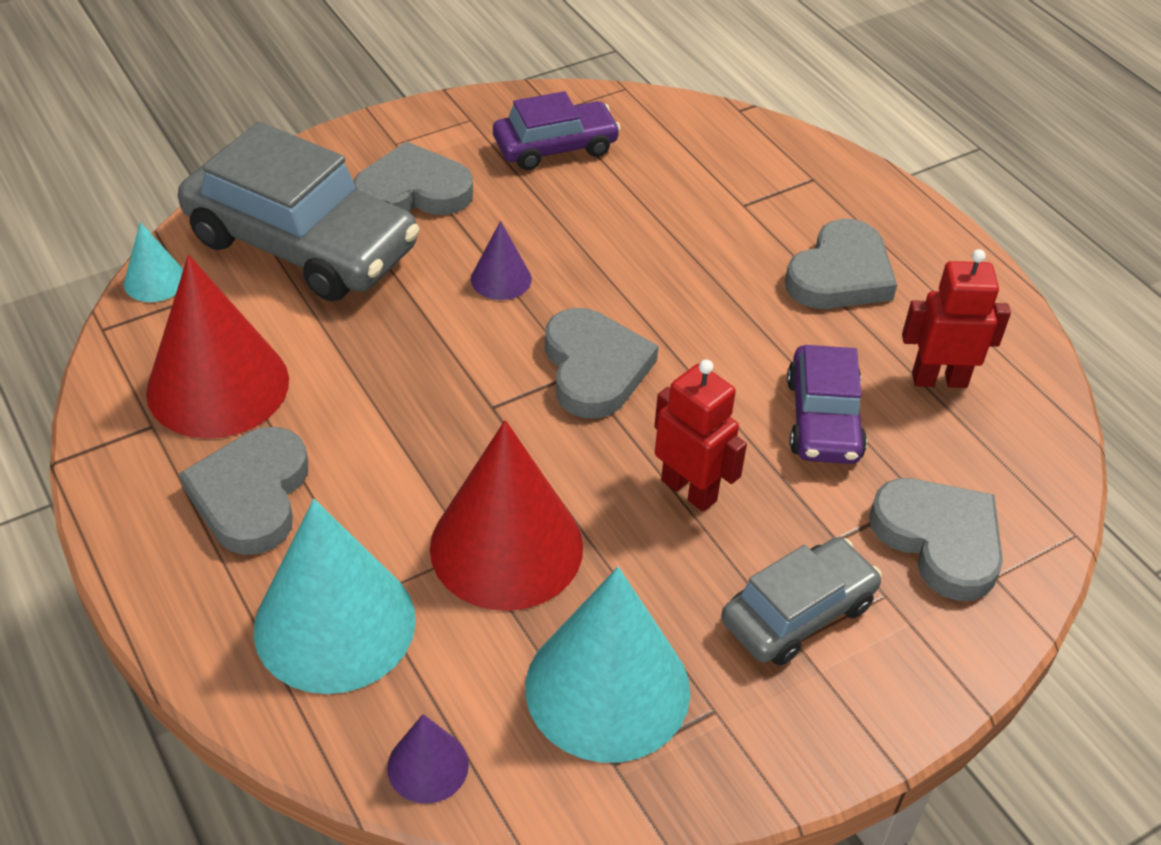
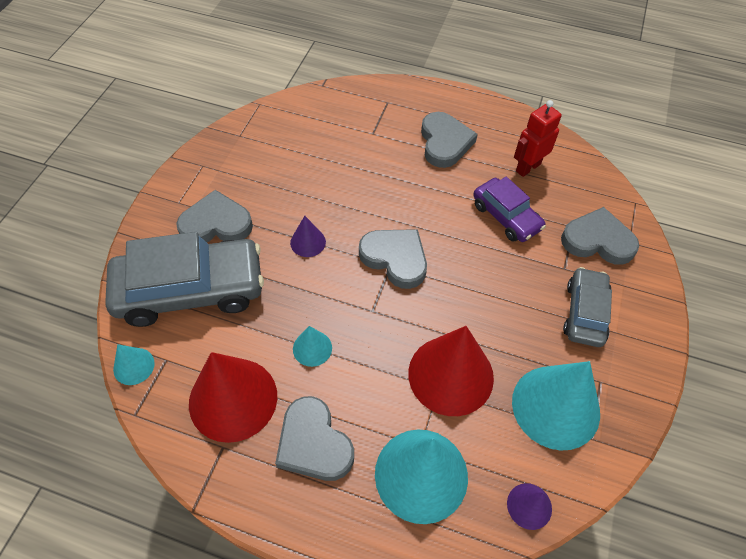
camera: 40 degrees left, 10 degrees up
(368, 396) = (312, 348): none -> turquoise cone
(412, 191) = (216, 223): grey heart -> grey heart turned 45 degrees clockwise
(555, 147) = (260, 155): purple car -> none
(689, 490) = (492, 289): red robot -> none

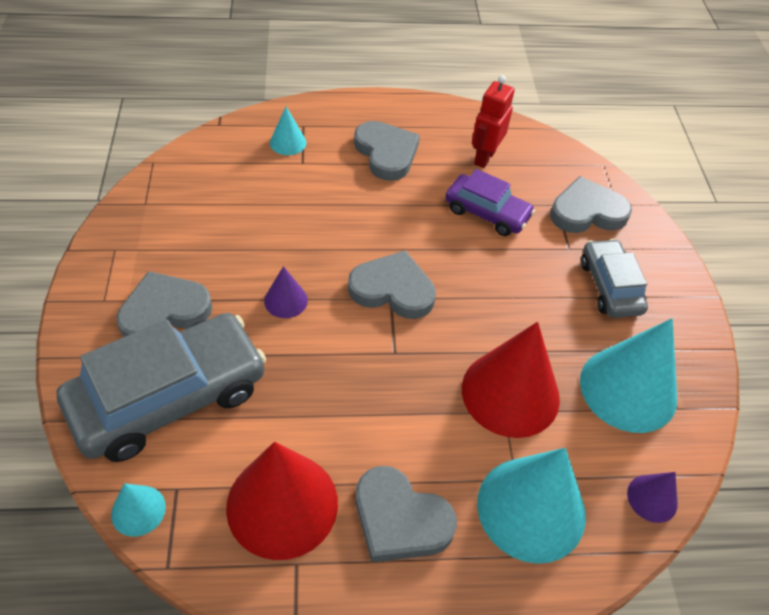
camera: 25 degrees left, 5 degrees down
(312, 348) = (347, 415): turquoise cone -> turquoise cone (288, 142)

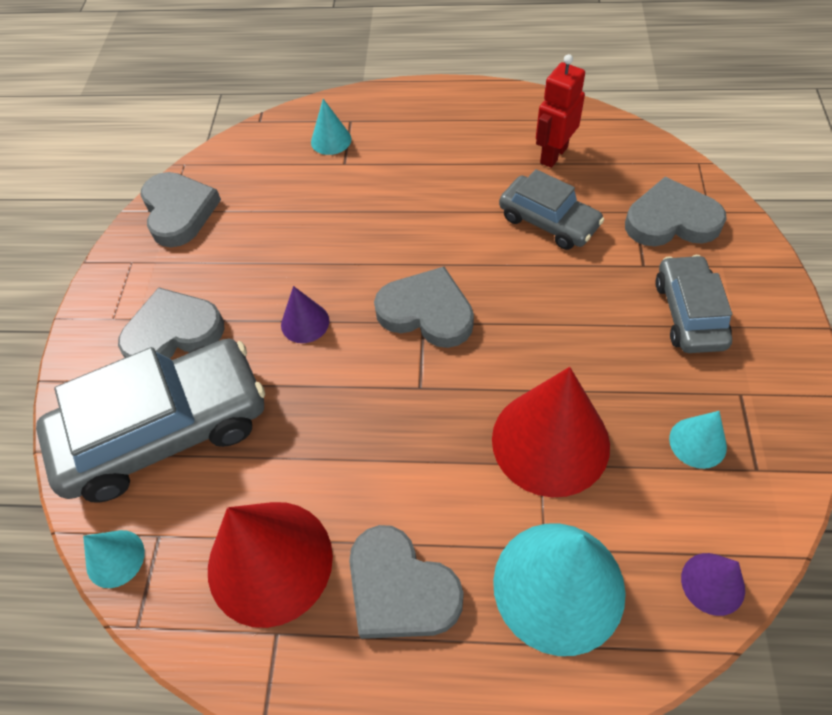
camera: 15 degrees right, 5 degrees up
(386, 153) = (439, 151): grey heart -> grey heart (179, 212)
(487, 213) = (548, 221): purple car -> grey car
(628, 389) = (697, 442): turquoise cone -> turquoise cone, size x0.47

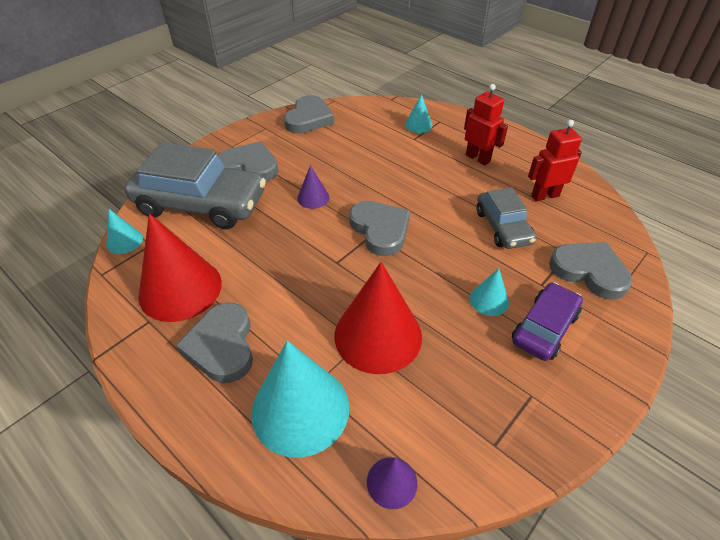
camera: 35 degrees right, 10 degrees down
(442, 147) = (478, 158): none -> red robot
(688, 313) = (544, 328): grey car -> purple car
(697, 442) = (470, 400): turquoise cone -> turquoise cone (489, 300)

